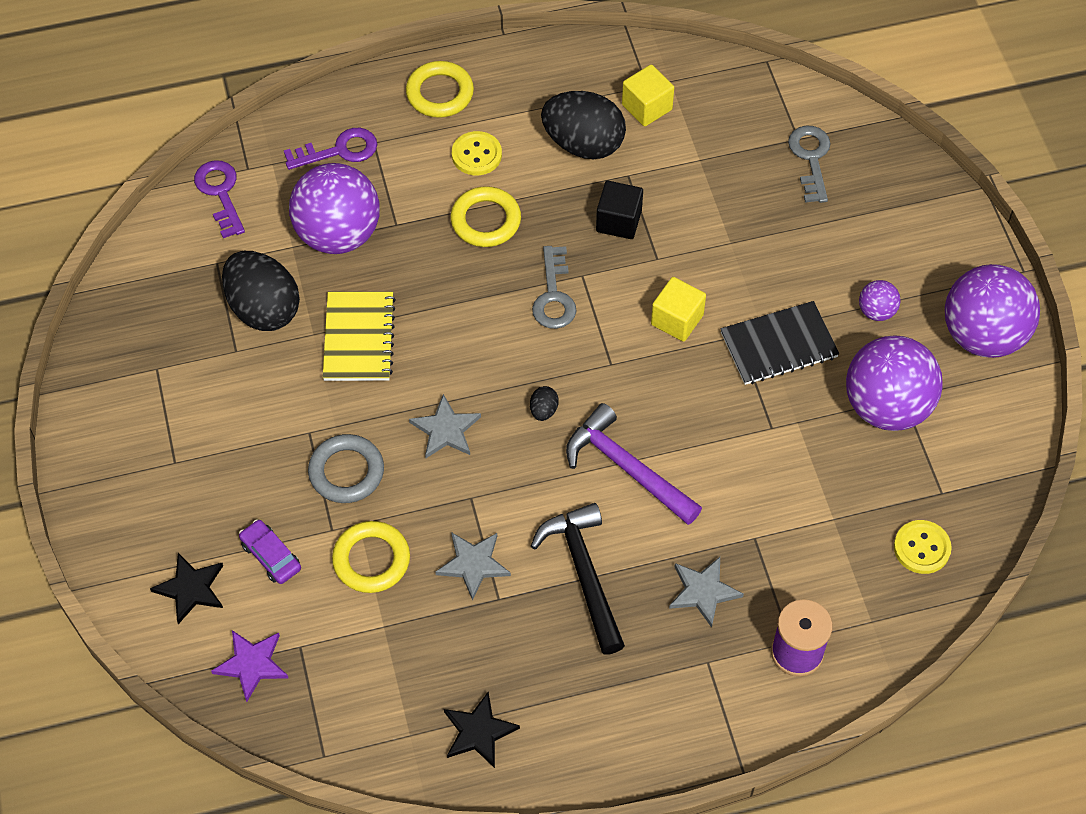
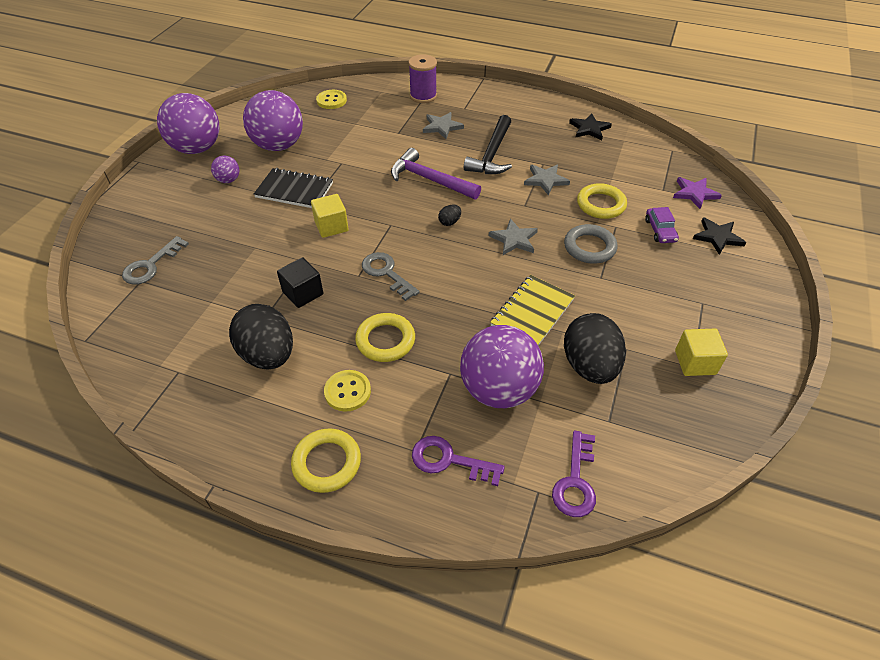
camera: 145 degrees left, 10 degrees down
(554, 295) = (387, 273): grey key -> grey key turned 75 degrees counterclockwise
(627, 468) = (430, 180): purple hammer -> purple hammer turned 135 degrees clockwise
(647, 107) = (198, 355): yellow cube -> yellow cube (695, 362)

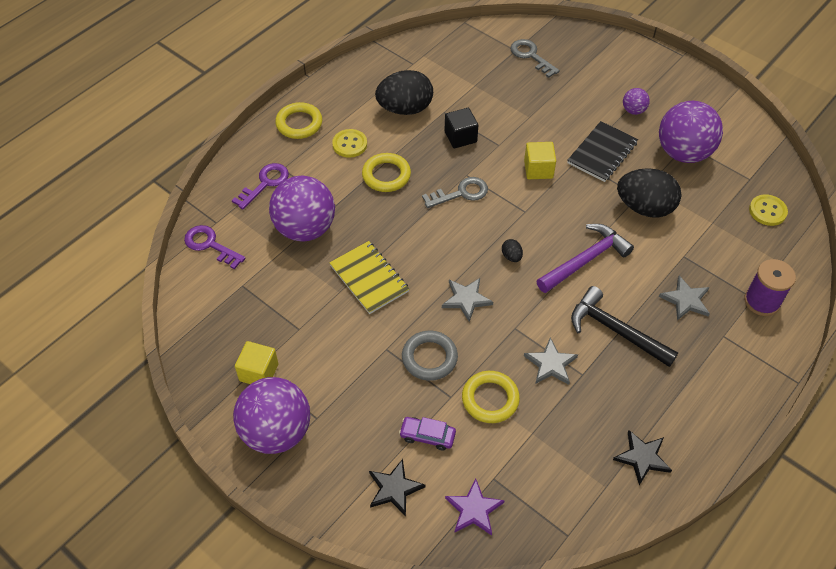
camera: 110 degrees right, 5 degrees up
(197, 148) = (694, 94): purple ball -> purple ball (276, 432)
(589, 366) = (295, 295): black egg -> black egg (644, 207)

